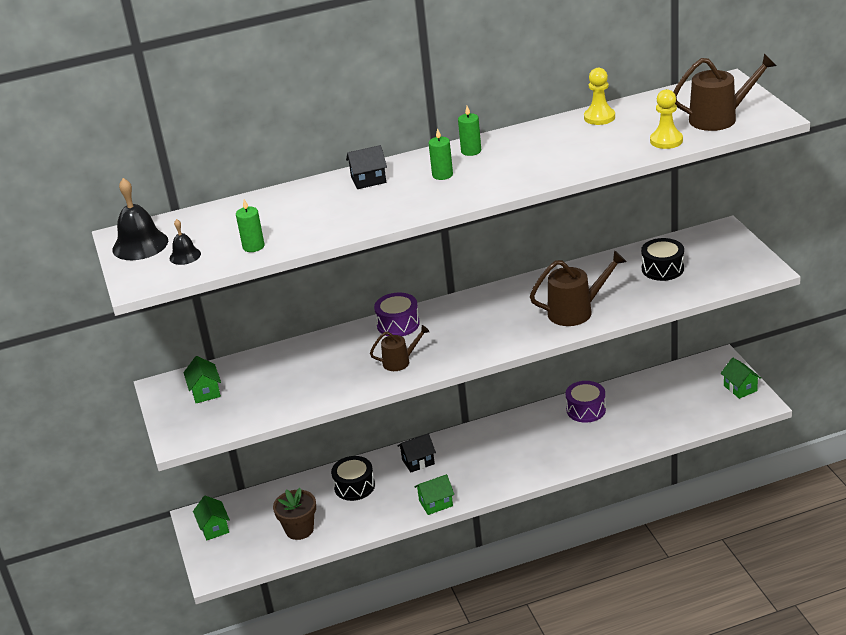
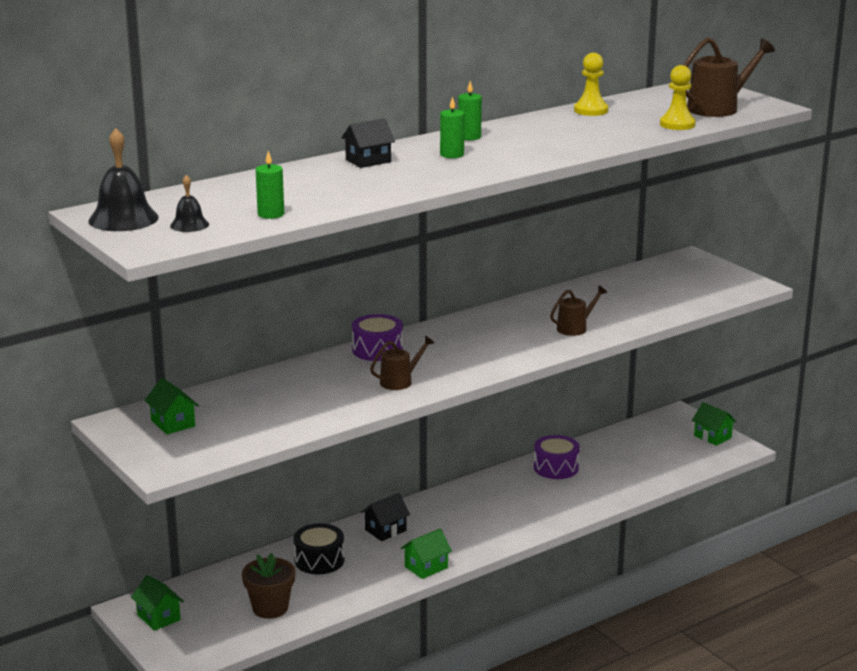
camera: 20 degrees left, 10 degrees down
(576, 311) = (575, 328): brown watering can -> brown watering can, size x0.60
(662, 269) = (646, 290): black drum -> none

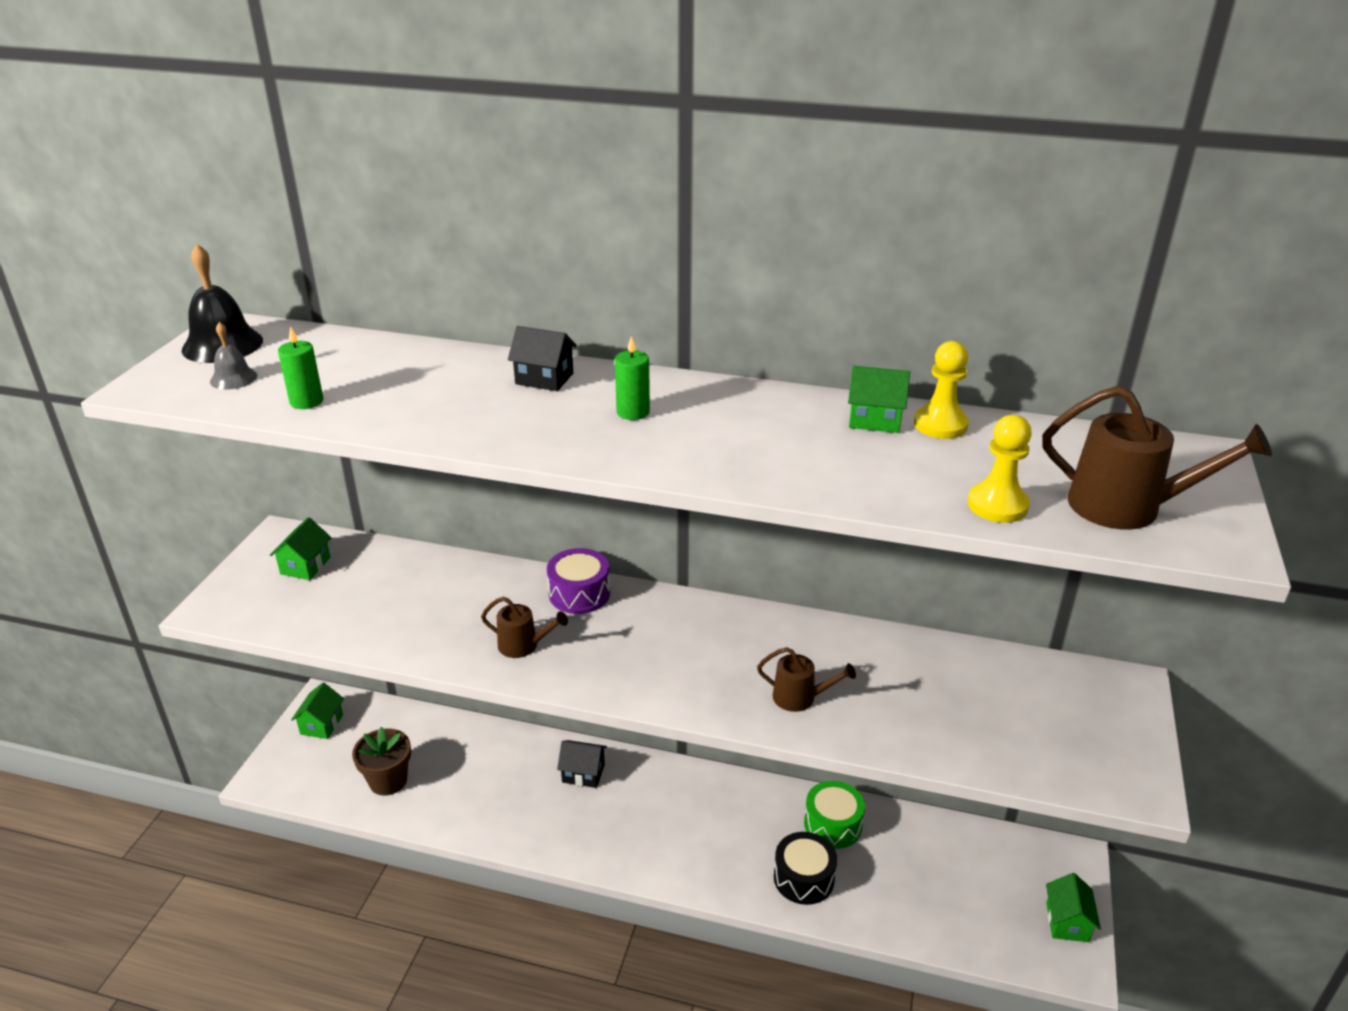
camera: 50 degrees right, 10 degrees up
(189, 225) = (233, 378): black bell -> grey bell
(319, 560) = (491, 762): black drum -> black drum (803, 878)
(426, 567) = (546, 842): green house -> green house (875, 420)
(469, 137) = (711, 396): green candle -> none
(556, 467) = (833, 825): purple drum -> green drum

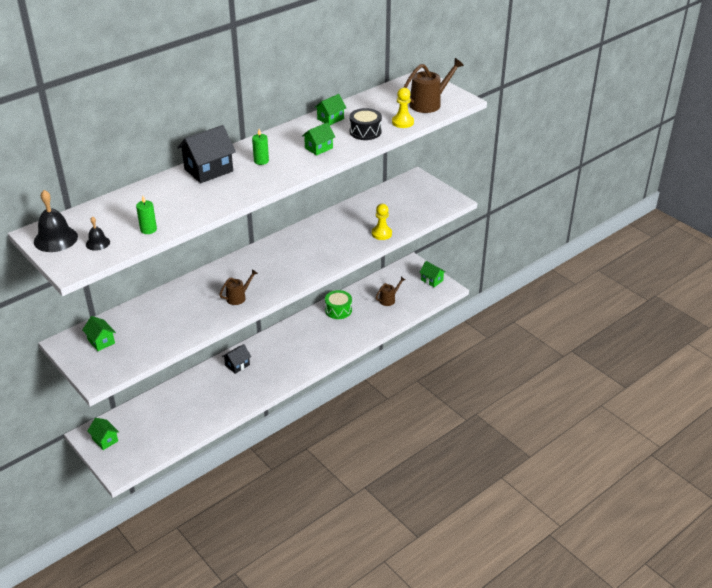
camera: 55 degrees left, 5 degrees up
(233, 378) = (97, 243): grey bell -> black bell
(388, 781) = (171, 429): brown flower pot -> none
(544, 378) = (208, 170): black house -> black house, size x1.71
(579, 594) = (224, 270): purple drum -> none
(754, 449) = (318, 148): none -> green house
(799, 698) = (344, 245): brown watering can -> brown watering can (389, 299)
(803, 878) = (353, 330): black drum -> black drum (365, 132)
(940, 425) = (349, 109): yellow pawn -> yellow pawn (381, 234)

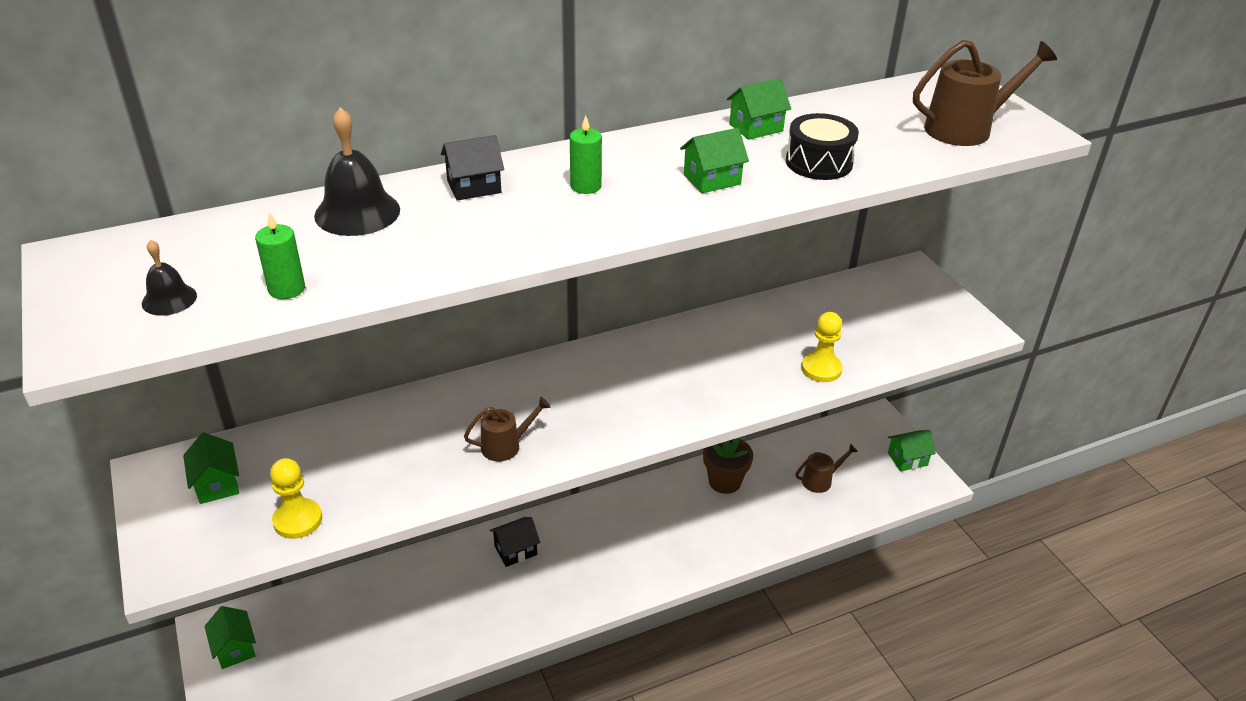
camera: 15 degrees right, 0 degrees up
(55, 239) = (97, 274): black bell -> black bell (357, 212)
(208, 170) = (474, 187): black house -> black house, size x0.59
(338, 310) = (724, 481): green drum -> brown flower pot
(402, 122) = (902, 156): yellow pawn -> yellow pawn (298, 520)
(432, 280) = (907, 459): green house -> green house turned 75 degrees counterclockwise

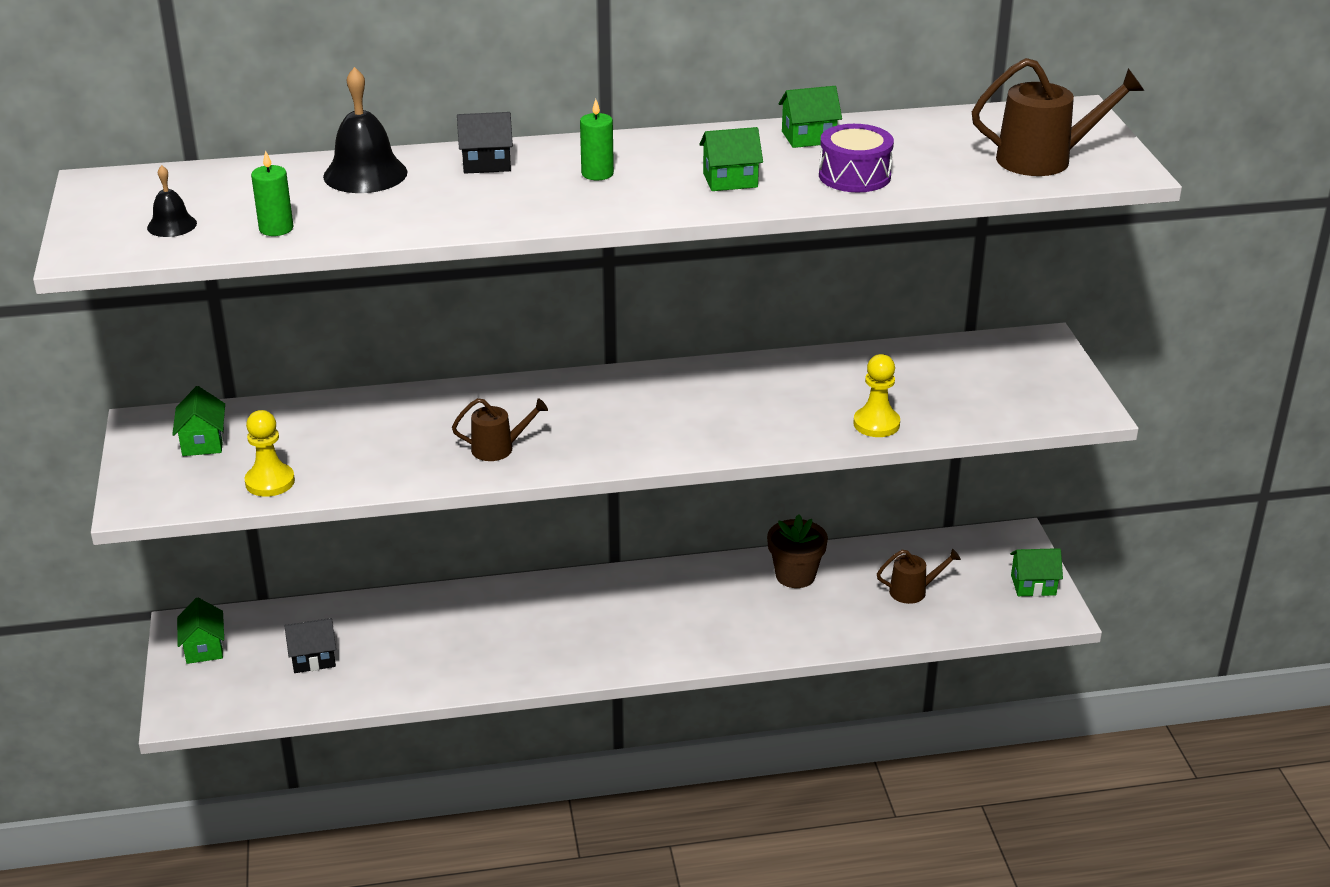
camera: 15 degrees right, 5 degrees down
(515, 550) = (527, 606): black house -> black house (313, 658)
(819, 162) = (854, 176): black drum -> purple drum

